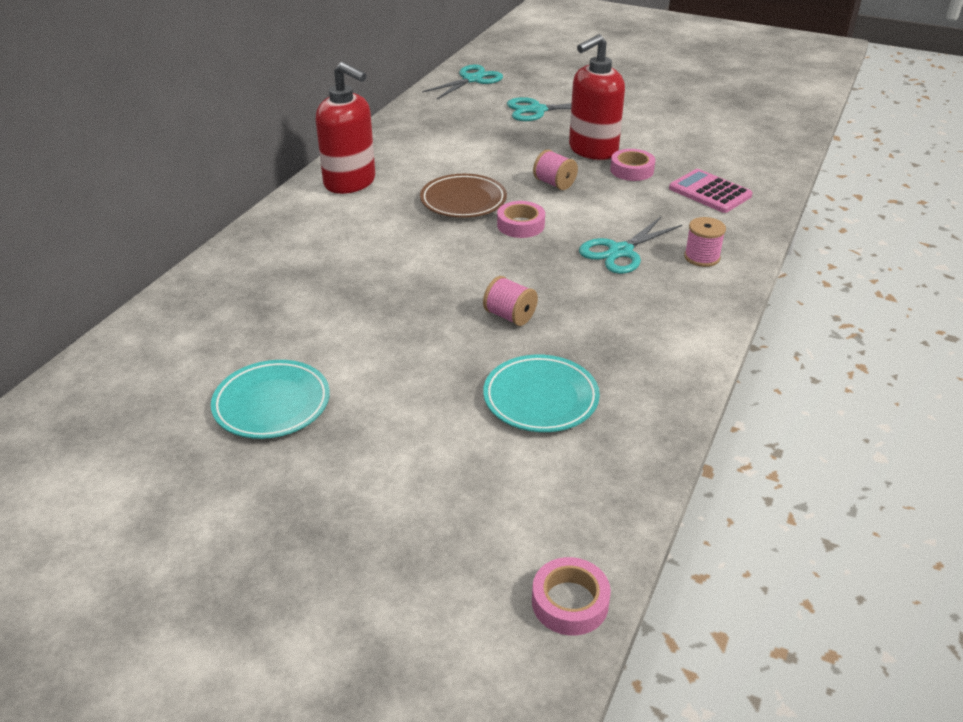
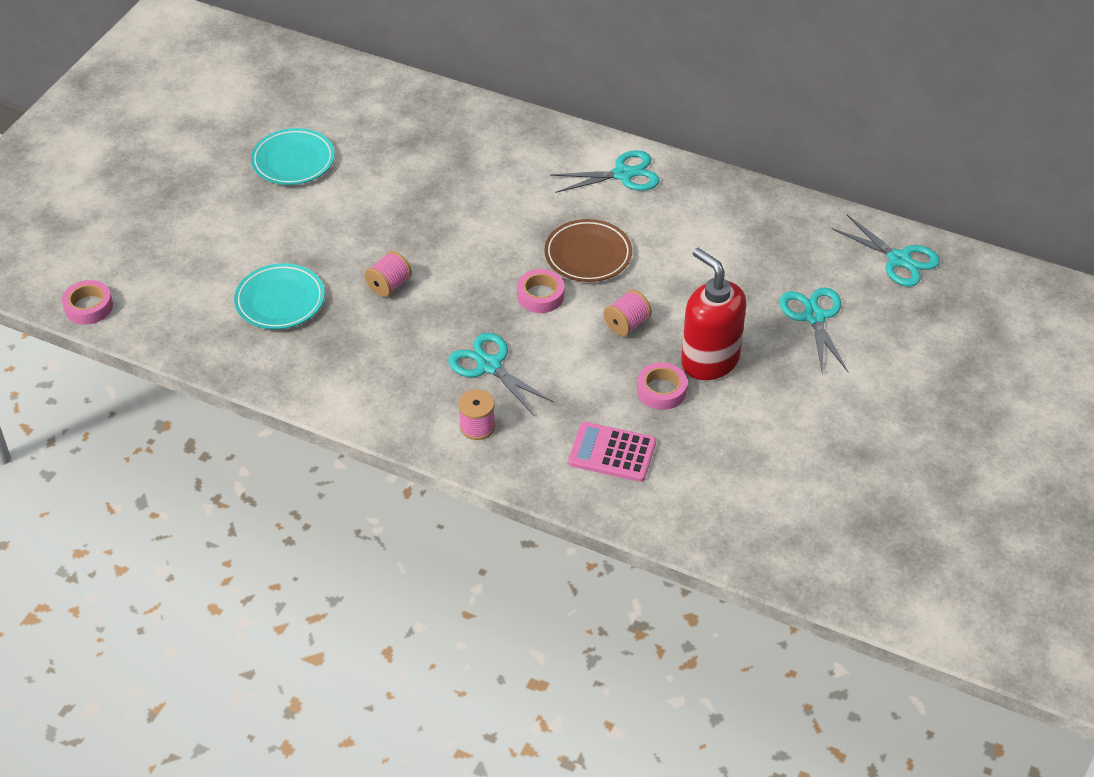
camera: 90 degrees right, 10 degrees up
(350, 182) = (623, 174): red soap dispenser -> turquoise scissors
(710, 192) = (612, 453): pink calculator -> pink calculator turned 120 degrees counterclockwise

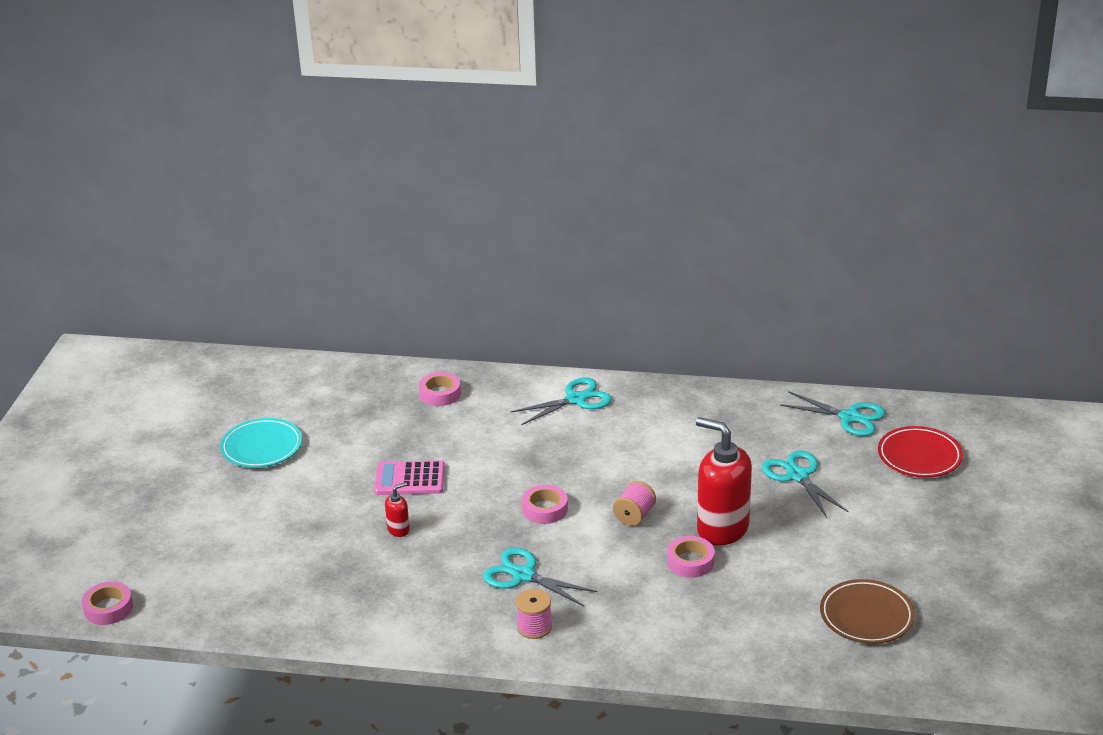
camera: 15 degrees left, 15 degrees down
(280, 301) = (298, 564): turquoise plate -> none
(389, 285) = (398, 530): pink spool -> red soap dispenser
(489, 137) = (440, 394): none -> pink tape
(588, 255) = (573, 468): brown plate -> brown plate (866, 616)
(612, 453) = (669, 621): pink calculator -> pink calculator (410, 479)
(953, 324) = (919, 456): none -> red plate

